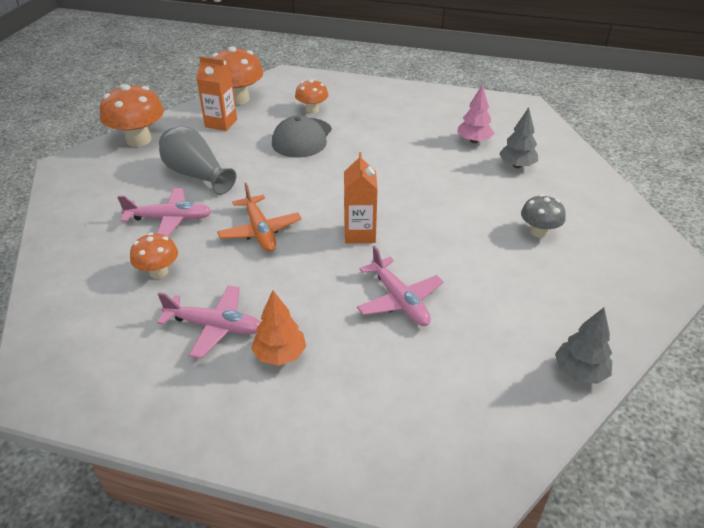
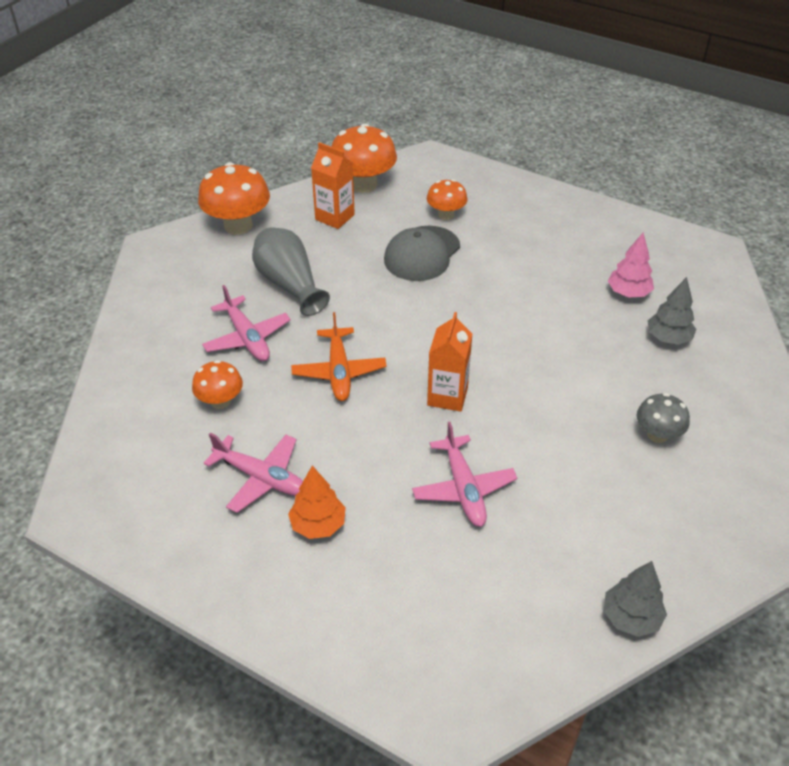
camera: 15 degrees right, 5 degrees up
(170, 219) = (247, 337): pink plane -> pink plane turned 45 degrees clockwise

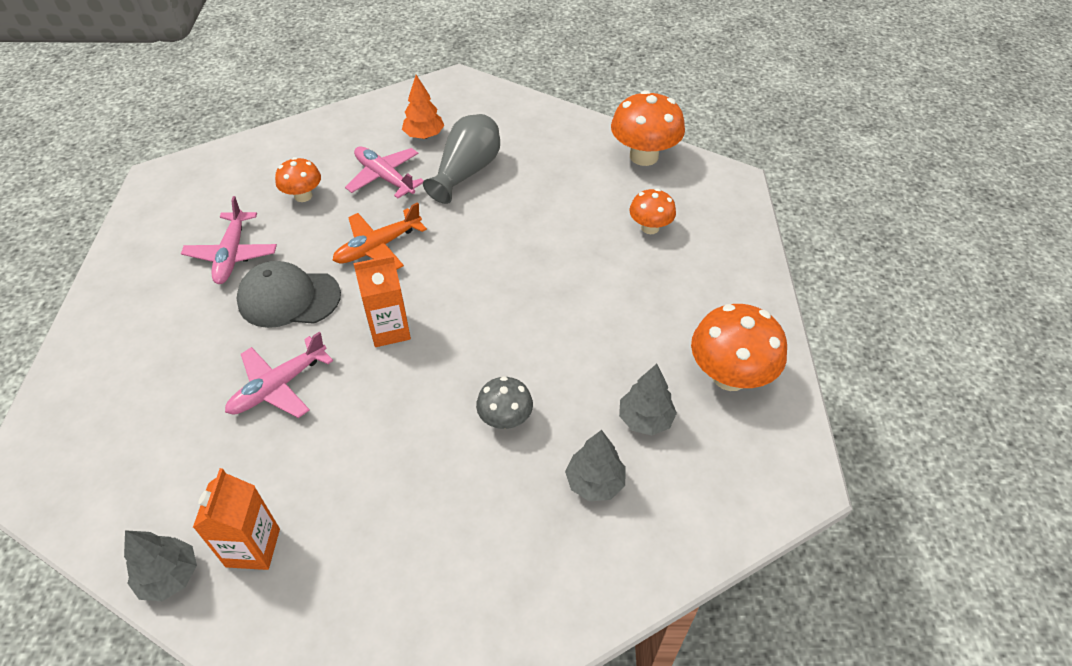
camera: 60 degrees right, 5 degrees up
(238, 225) = (519, 111): orange mushroom -> orange mushroom (729, 375)
(247, 337) = (384, 177): pink plane -> pink plane turned 105 degrees clockwise
(318, 524) = (197, 308): orange tree -> orange tree (424, 135)
(334, 217) = (579, 159): orange carton -> orange carton (253, 547)
(422, 254) = (576, 235): grey cap -> grey cap (289, 298)
(628, 293) = (645, 419): pink tree -> grey tree
(657, 435) = (431, 521): grey mushroom -> grey mushroom (505, 419)

